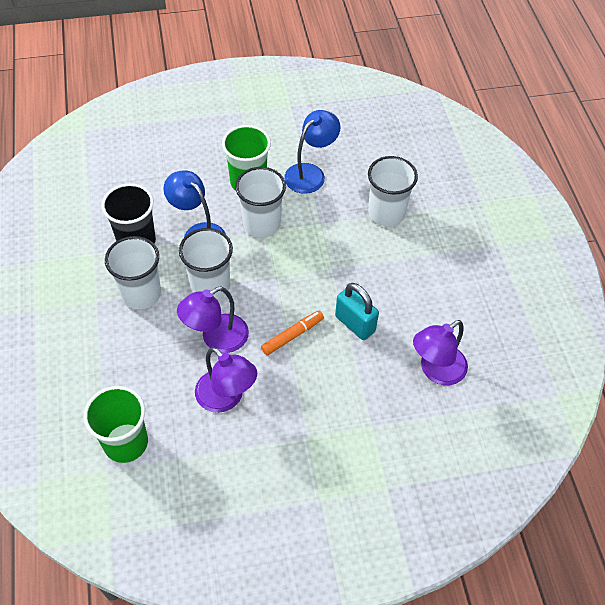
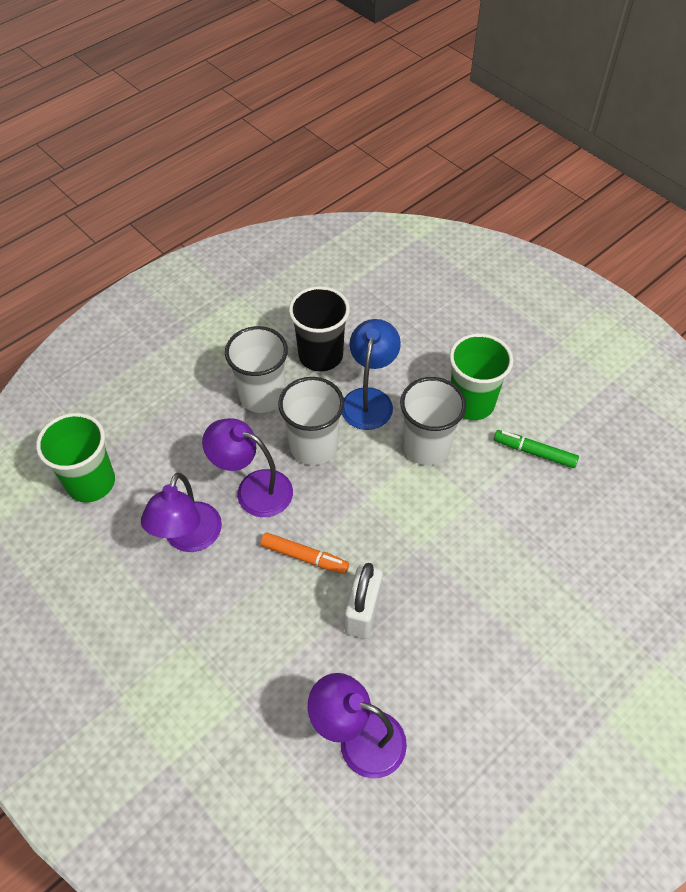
camera: 60 degrees right, 0 degrees up
(310, 173) = (535, 453): blue lamp -> green marker
(355, 324) = (363, 612): turquoise padlock -> white padlock
(386, 213) = (545, 561): white cup -> none

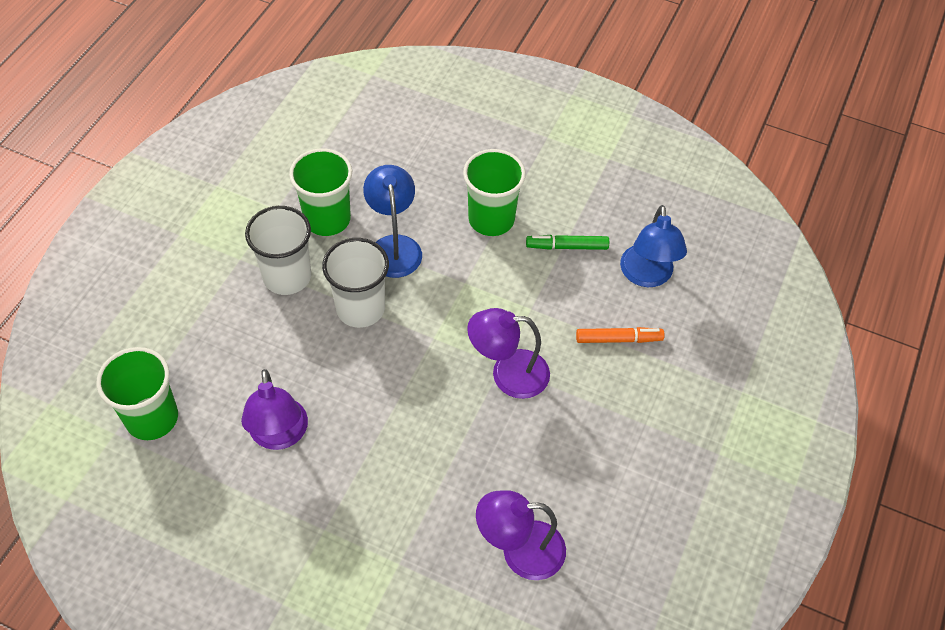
camera: 25 degrees left, 0 degrees up
(253, 489) = (321, 368): purple lamp -> purple lamp (508, 374)
(304, 556) = (398, 413): orange marker -> orange marker (618, 339)
(320, 355) = (327, 219): black cup -> green cup
(363, 612) = (475, 442): white padlock -> none
(426, 446) = (467, 273): white cup -> none
(604, 508) = (647, 276): none -> blue lamp

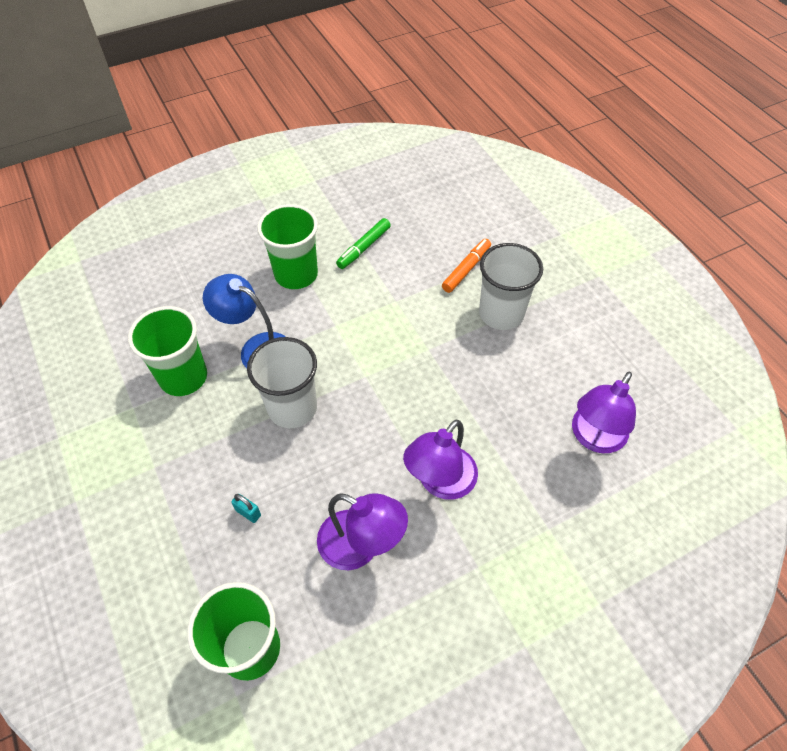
camera: 50 degrees left, 0 degrees up
(250, 344) = (248, 513): none -> turquoise padlock
(287, 276) = (209, 441): white cup -> white cup (501, 313)
(508, 374) = (439, 350): purple lamp -> purple lamp (440, 483)
(647, 276) = (430, 222): blue lamp -> none

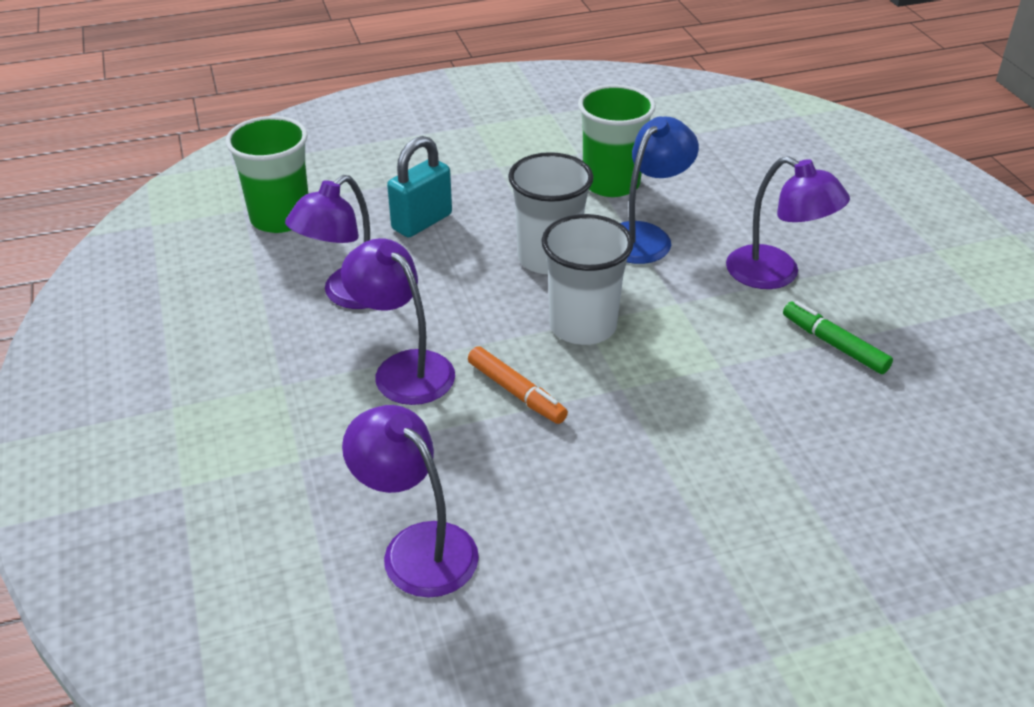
camera: 100 degrees right, 15 degrees down
(248, 513) = (422, 222): turquoise padlock -> turquoise padlock, size x2.19
(296, 274) = (776, 274): green cup -> purple lamp
(466, 269) = (787, 457): orange marker -> orange marker (516, 392)
(501, 313) = (684, 485): white cup -> white cup (582, 326)

